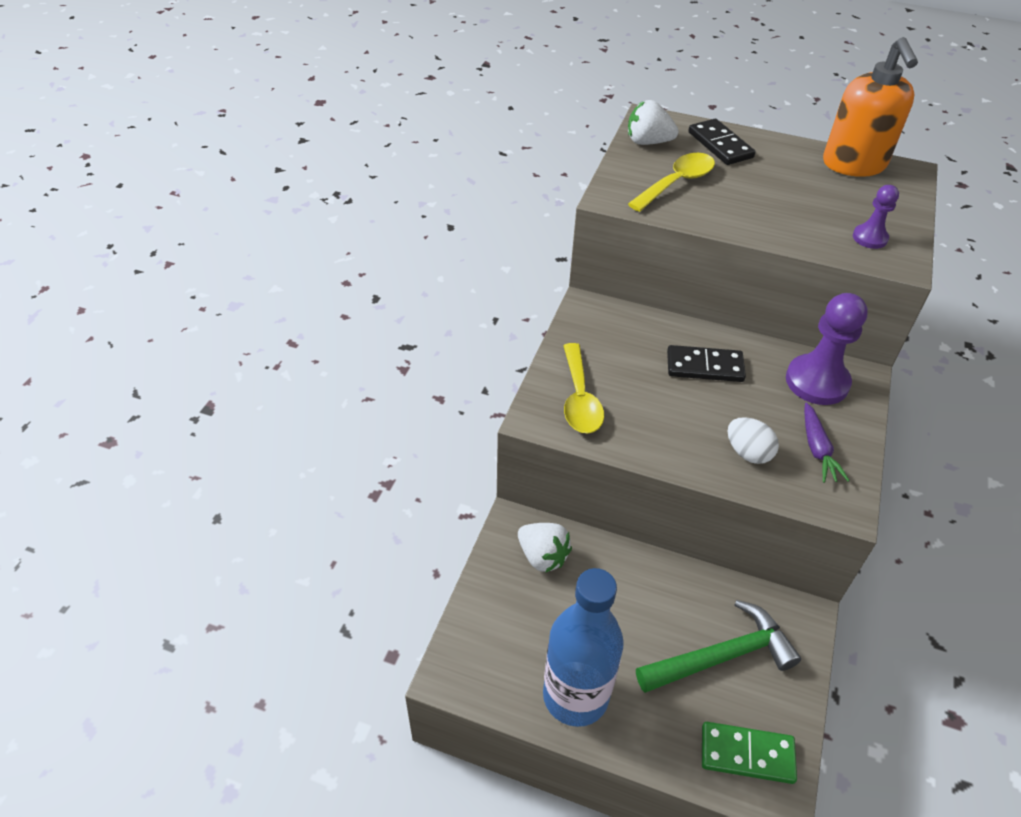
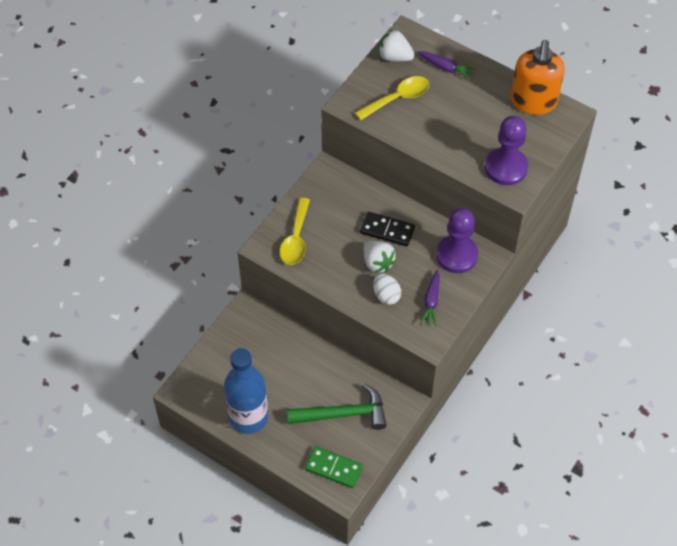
camera: 15 degrees right, 10 degrees up
(542, 556) = (257, 333): white strawberry -> white strawberry (377, 263)
(720, 145) = (446, 68): black domino -> purple carrot
(870, 238) = (506, 168): purple pawn -> purple pawn, size x1.86

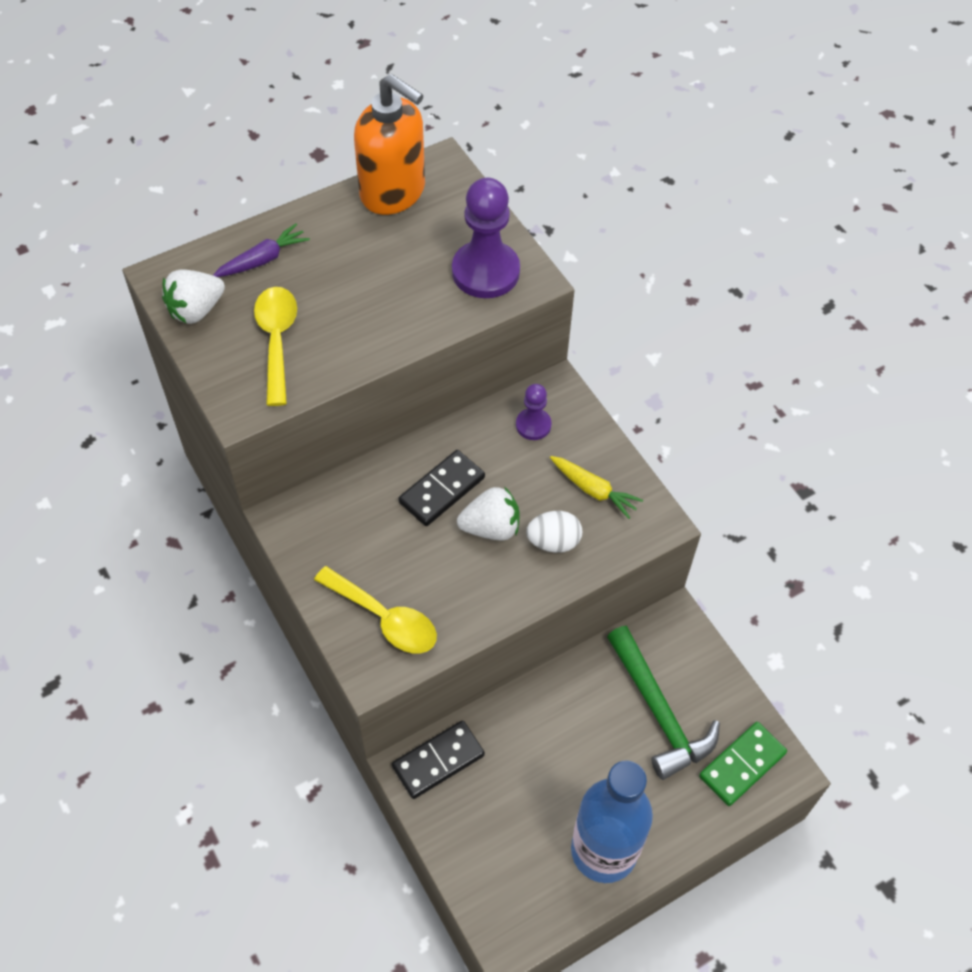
camera: 65 degrees left, 0 degrees up
(257, 320) = (438, 761): none -> black domino
(343, 414) = (658, 711): green hammer -> green hammer turned 135 degrees clockwise
(431, 301) = (593, 490): purple carrot -> yellow carrot
(456, 255) = (533, 425): purple pawn -> purple pawn, size x0.54

